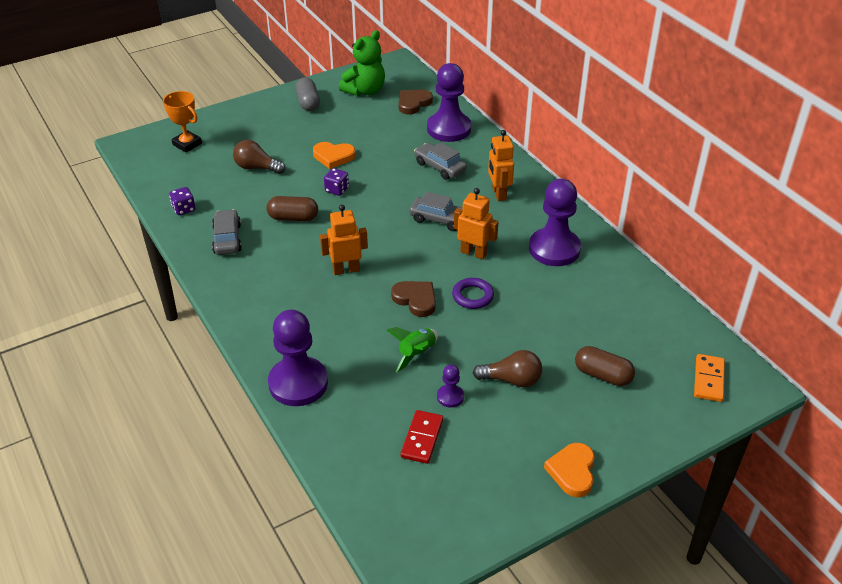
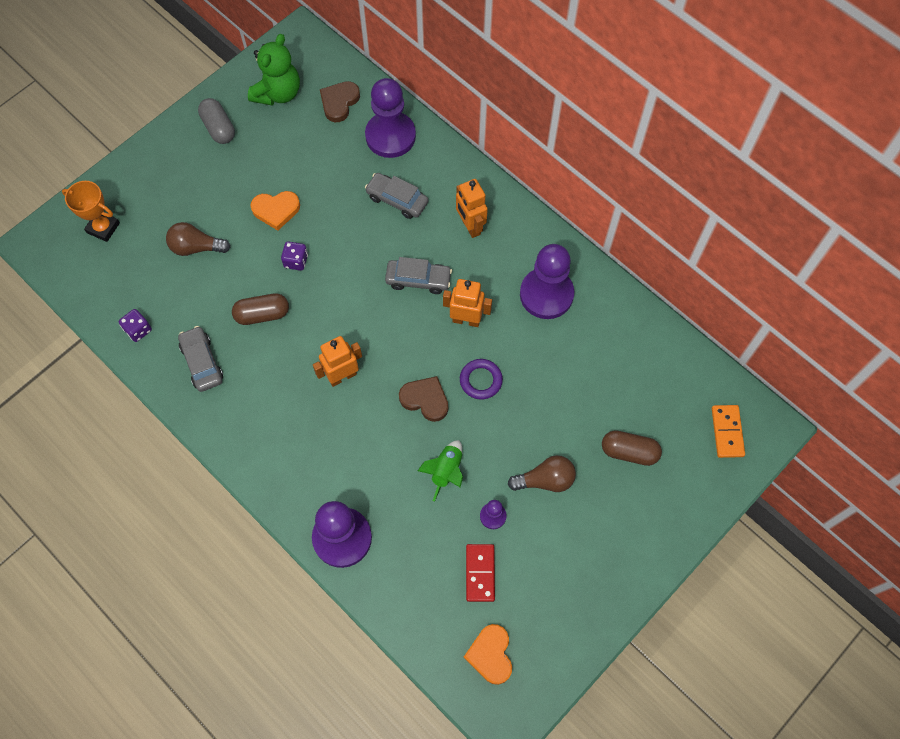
camera: 15 degrees left, 25 degrees up
(572, 471) = (625, 574): orange heart -> orange heart (490, 655)

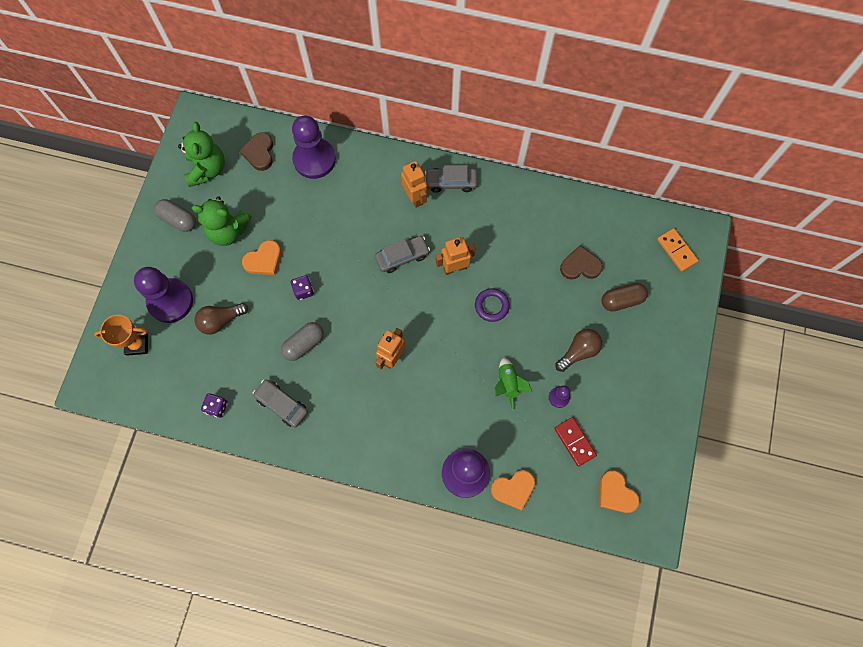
camera: 30 degrees left, 5 degrees up
(259, 163) = (228, 231): none -> green teddy bear
(262, 314) = (304, 344): brown capsule -> grey capsule
(382, 584) = (513, 489): none -> orange heart
(397, 200) = (349, 205): grey car -> grey car (451, 182)
(425, 399) = (461, 341): brown heart -> brown heart (580, 266)
(470, 226) = (415, 197): orange robot -> orange robot turned 150 degrees counterclockwise
(546, 294) = (499, 219): purple pawn -> purple pawn (170, 301)

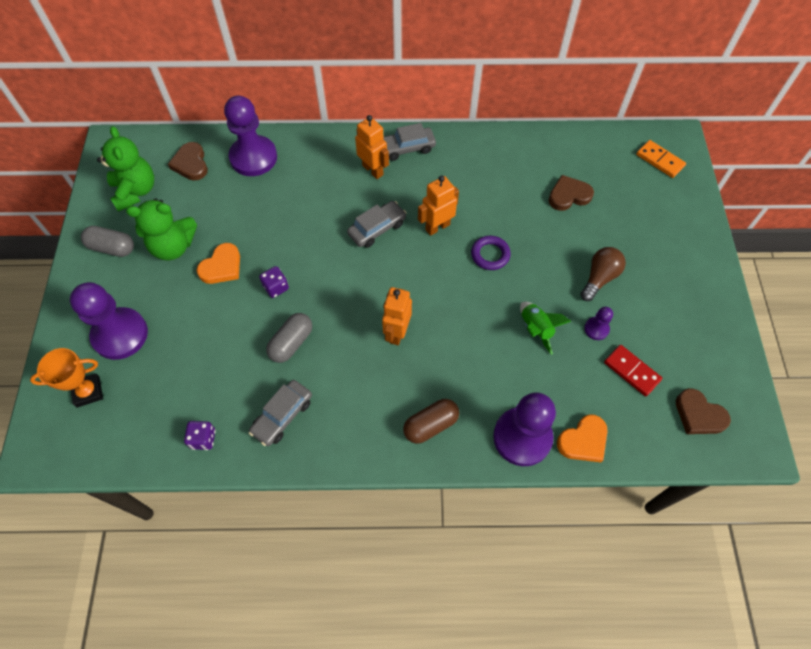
camera: 15 degrees left, 10 degrees down
(220, 320) = (185, 341): brown light bulb -> none
(282, 404) = (282, 416): grey car -> grey car turned 75 degrees counterclockwise
(616, 493) = (699, 415): orange heart -> brown heart
(622, 300) = (624, 218): brown capsule -> brown capsule (431, 425)

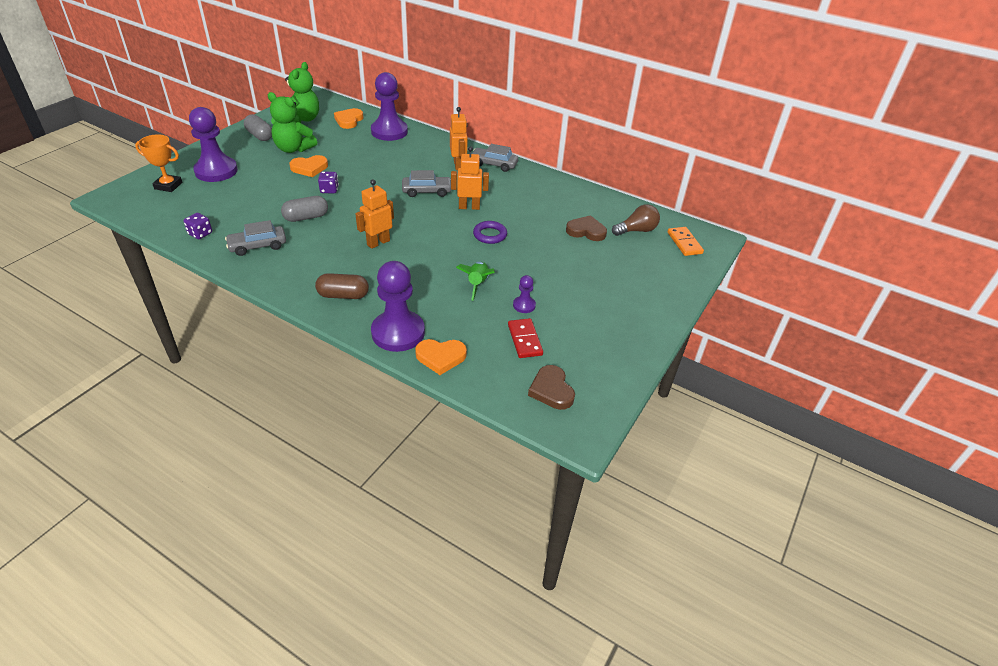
camera: 30 degrees right, 20 degrees down
(191, 164) = (349, 120): brown heart -> orange heart
(599, 278) = (559, 281): brown light bulb -> brown light bulb (636, 230)

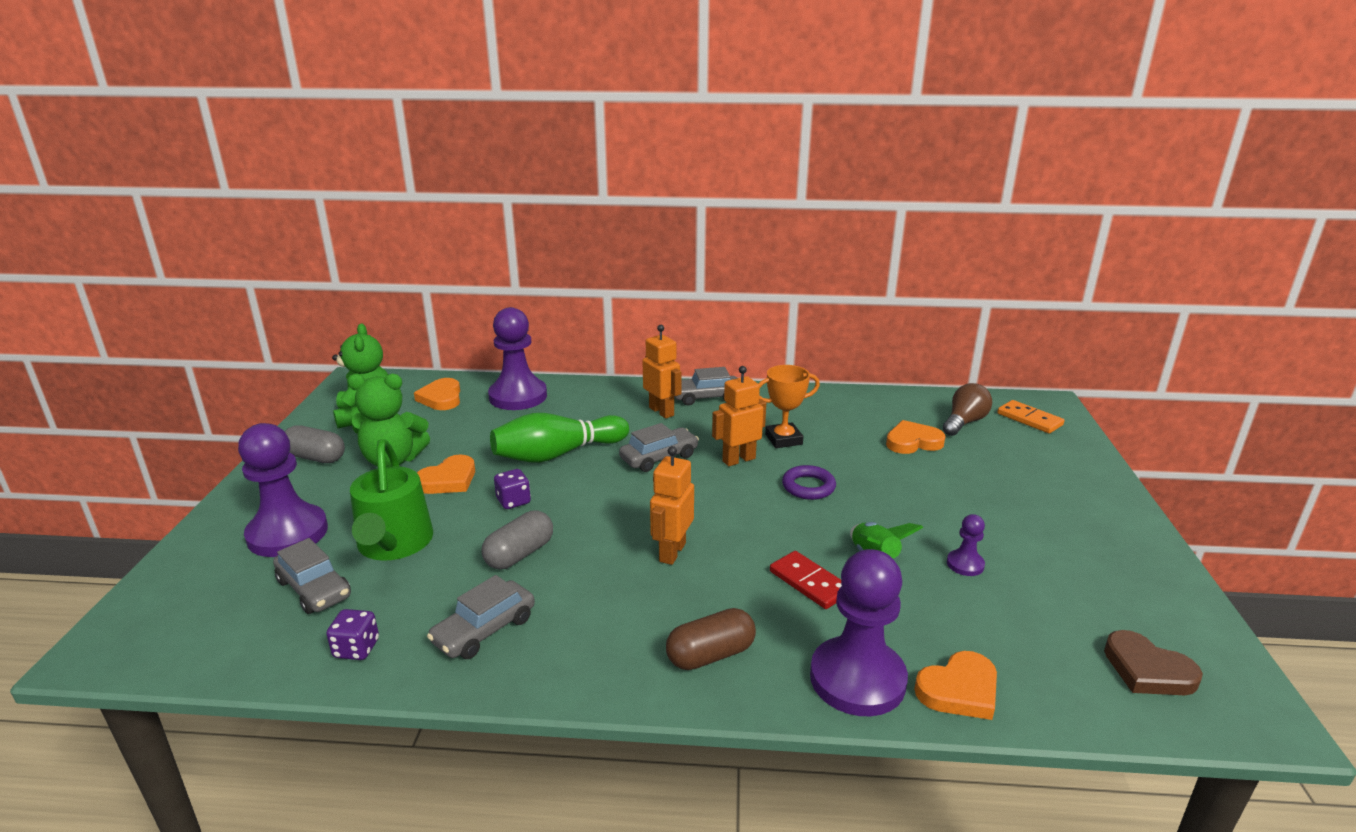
camera: 25 degrees left, 15 degrees down
(168, 186) = (214, 587): orange trophy -> orange trophy (783, 439)
(206, 201) = (314, 589): none -> grey car
(256, 192) = (394, 544): none -> green watering can
(376, 172) = (557, 454): none -> green bowling pin
(525, 340) = (1026, 612): red domino -> red domino (809, 582)
(586, 231) = (913, 442): brown heart -> orange heart

